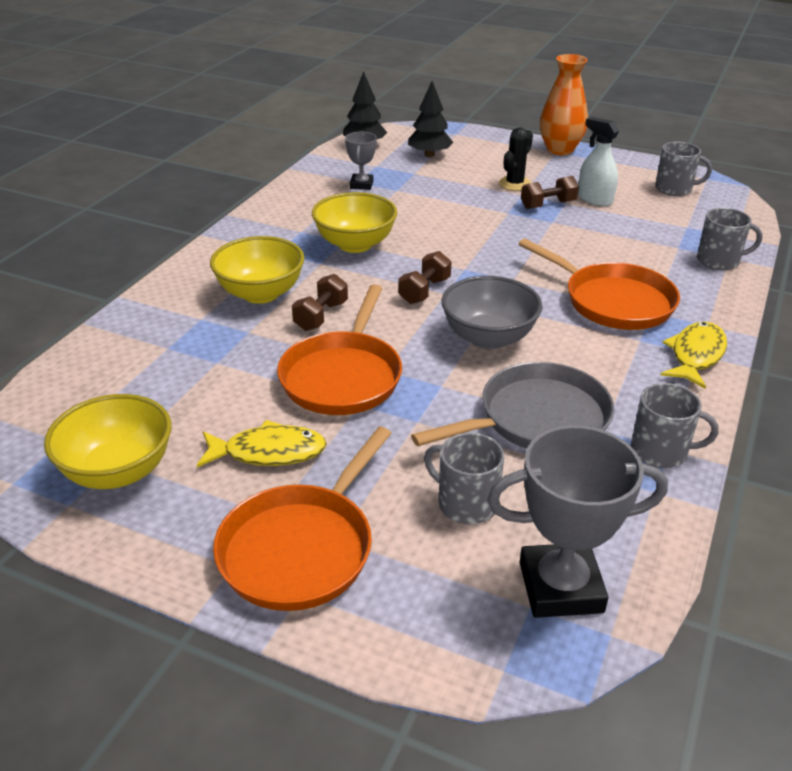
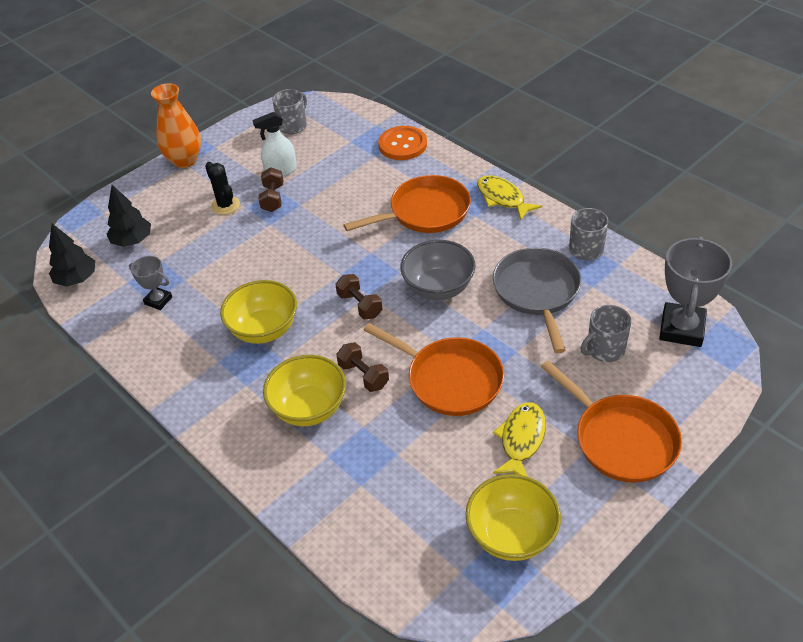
camera: 65 degrees left, 10 degrees up
(719, 261) = (402, 145): grey mug -> orange button

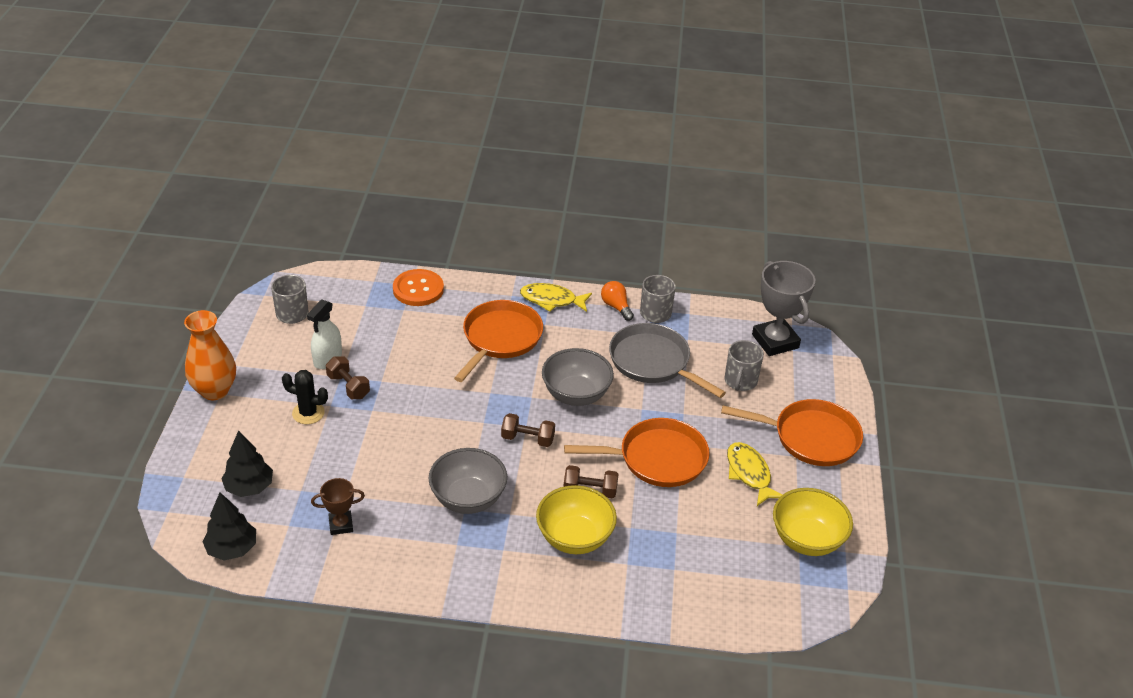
camera: 45 degrees left, 5 degrees down
(158, 300) = (341, 525): grey trophy -> brown trophy
(264, 329) = (468, 499): yellow bowl -> grey bowl
(555, 228) = (616, 307): none -> orange light bulb

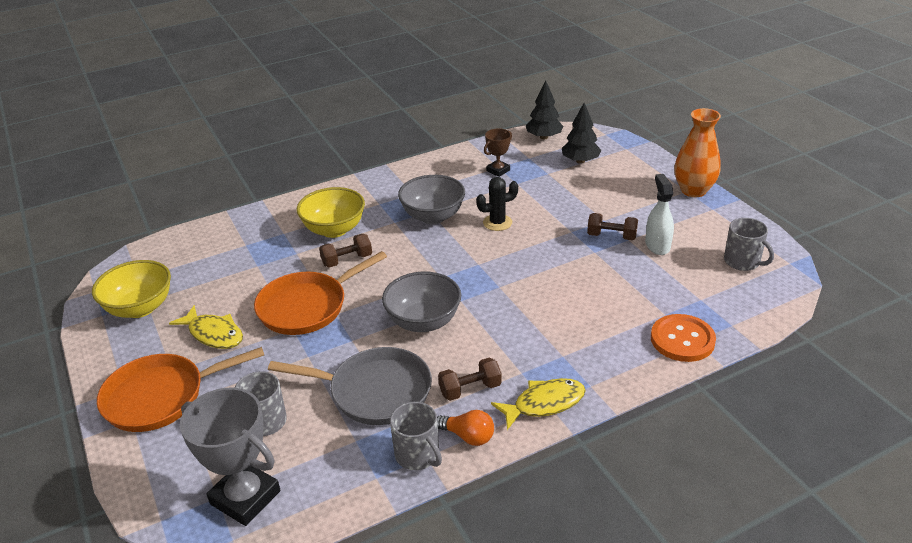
camera: 150 degrees right, 5 degrees down
(308, 413) = (611, 209): black cactus -> black cactus (497, 223)
(500, 339) = (546, 334): orange pan -> none
(527, 439) = (430, 269): brown dumbbell -> brown dumbbell (470, 389)

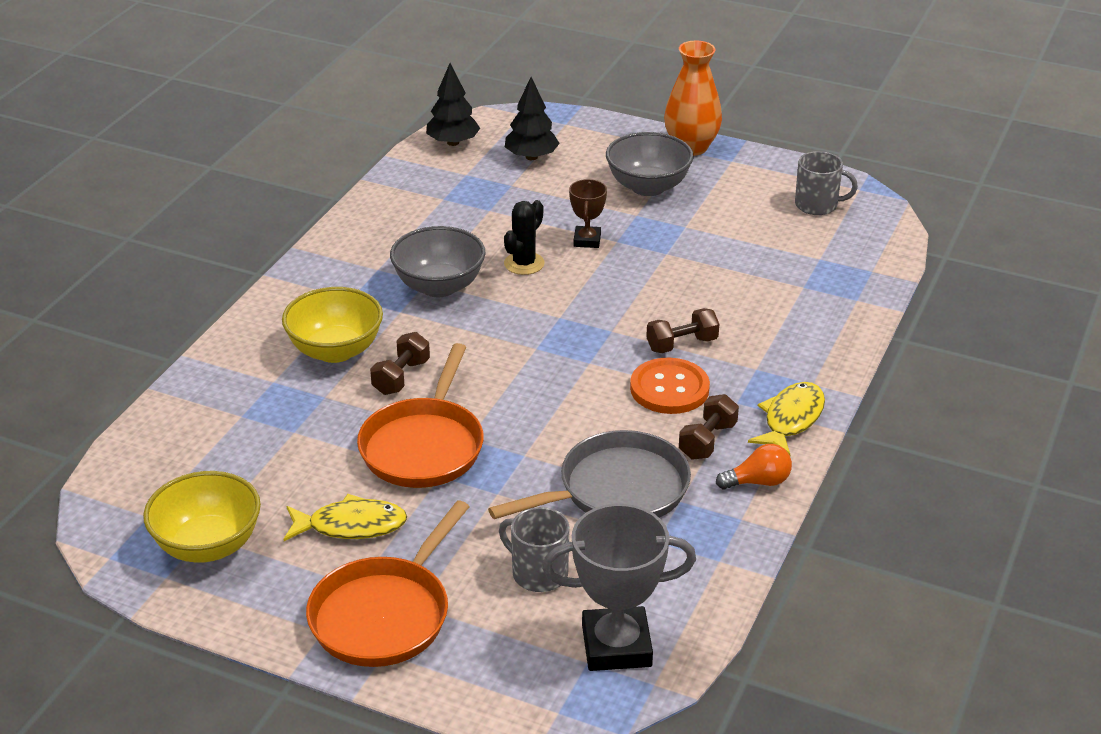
camera: 40 degrees left, 0 degrees up
(418, 455) = (732, 521): grey mug -> none
(423, 322) = (577, 401): grey bowl -> grey bowl (648, 187)
(498, 170) = (448, 203): brown trophy -> brown trophy (587, 240)
(611, 236) = (664, 230): brown dumbbell -> brown dumbbell (682, 344)
(657, 245) = (720, 221): white spray bottle -> none
(682, 340) = (845, 304): orange button -> orange button (669, 388)

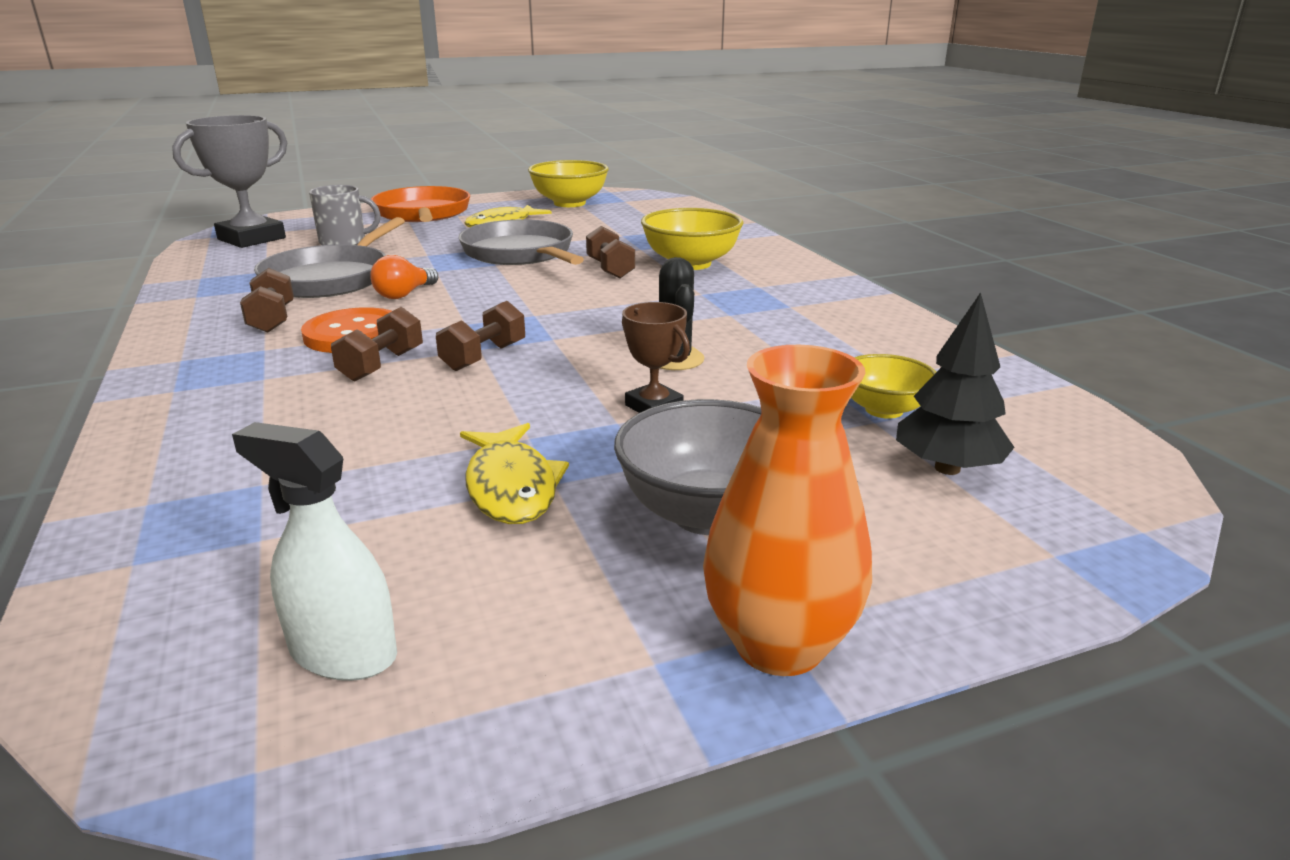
camera: 135 degrees right, 10 degrees down
(424, 446) = (521, 253): orange pan -> grey pan
(439, 286) = (710, 316): grey bowl -> none
(453, 142) = (1070, 434): black tree -> none
(495, 187) = (884, 410): none -> yellow bowl
(618, 321) = (484, 357): none -> brown dumbbell
(758, 482) = (194, 315): orange light bulb -> orange light bulb (404, 294)
(791, 419) = (184, 357): yellow fish -> yellow fish (511, 487)
(817, 205) = (343, 652): grey mug -> white spray bottle

